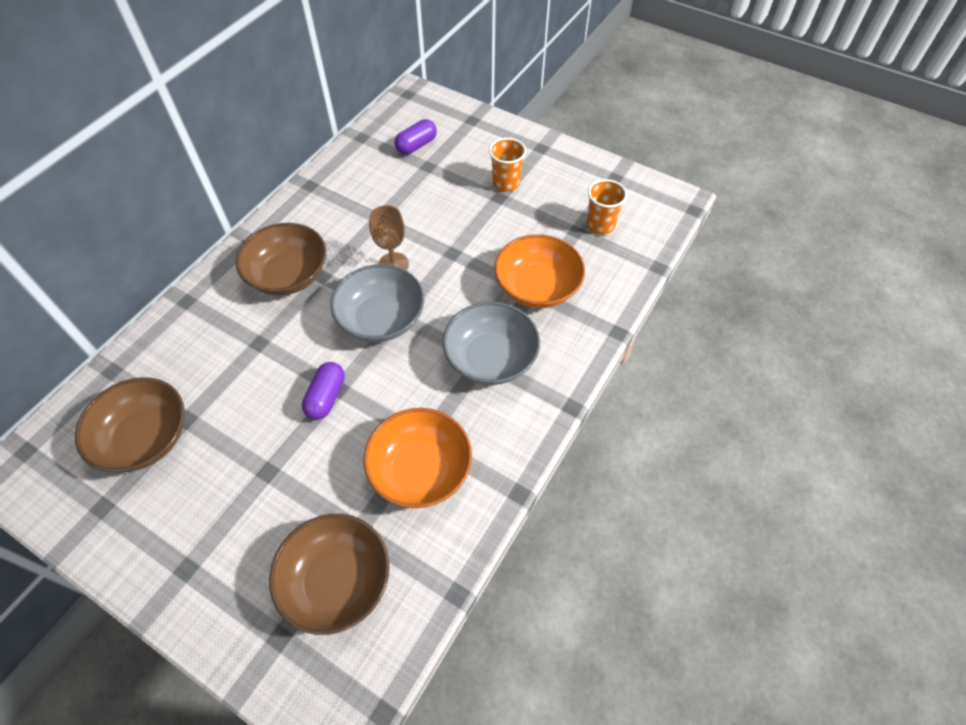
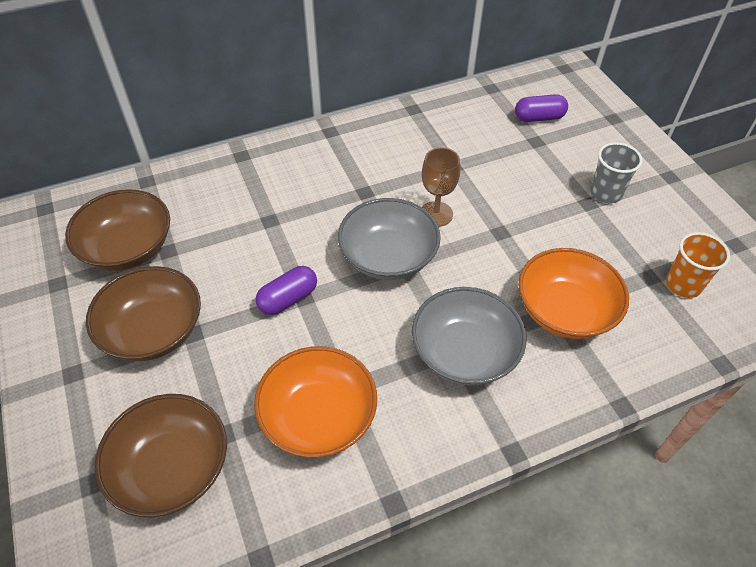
camera: 35 degrees right, 5 degrees down
(288, 275) = (337, 176): brown bowl -> brown bowl (153, 331)
(506, 183) = (606, 193): orange cup -> grey cup

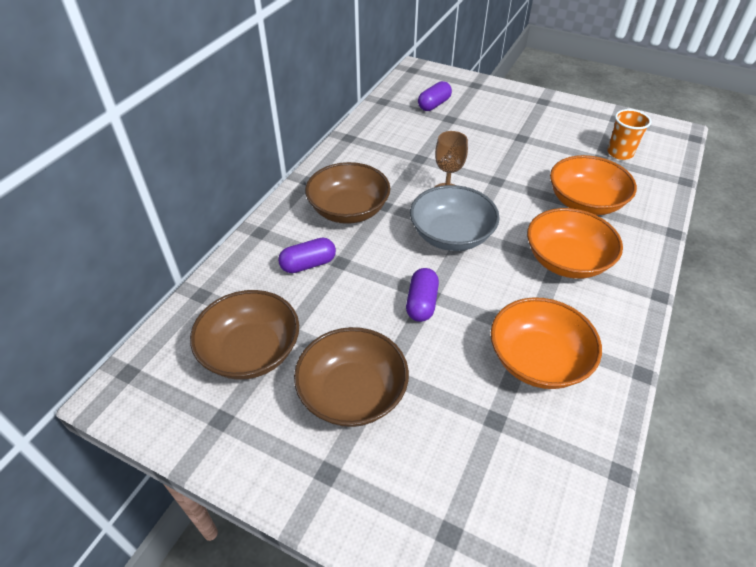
camera: 40 degrees left, 5 degrees down
(172, 468) = (491, 471): brown bowl -> brown bowl (348, 210)
(244, 206) = (308, 264): none -> purple capsule
(464, 353) = (566, 260): grey bowl -> orange bowl
(606, 193) = (523, 127): grey cup -> none

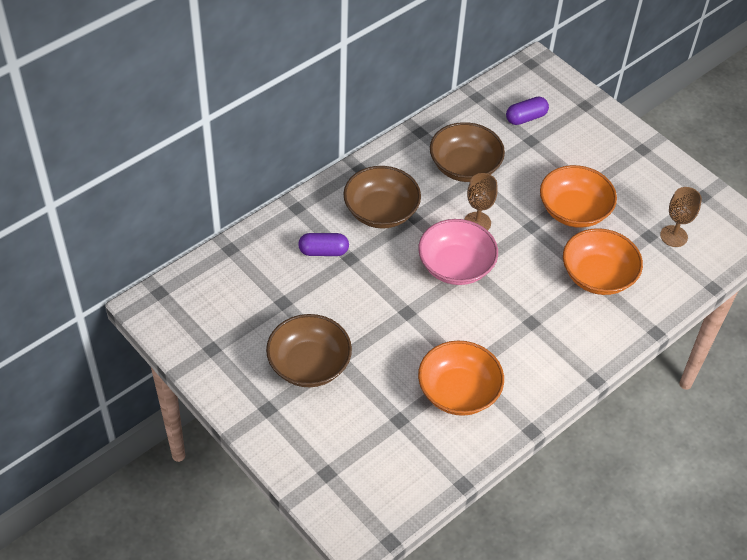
camera: 20 degrees right, 5 degrees up
(251, 351) = (250, 308): brown bowl -> brown bowl (464, 166)
(421, 303) = (396, 316): purple capsule -> none
(451, 235) = (456, 266): grey bowl -> pink bowl
(566, 260) = (539, 323): orange bowl -> orange bowl (574, 210)
(620, 153) = (673, 236): orange cup -> brown goblet

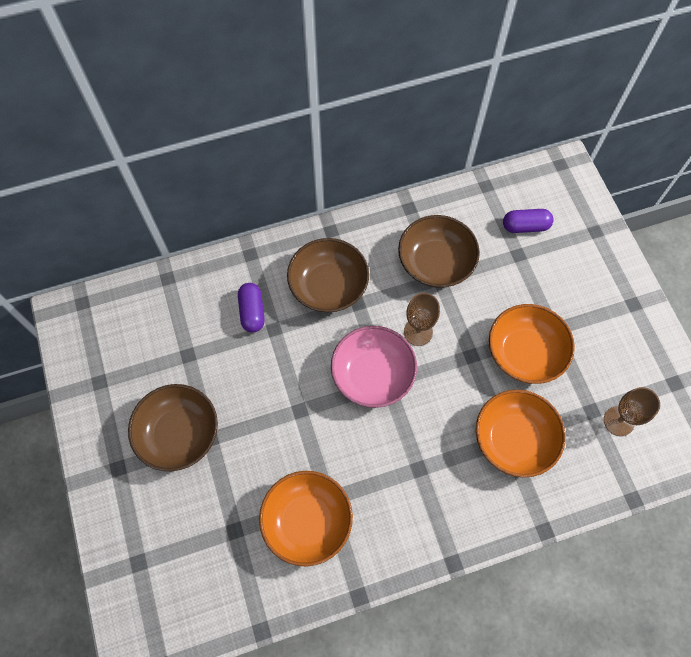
camera: 25 degrees right, 15 degrees up
(323, 251) = (252, 312): purple capsule -> purple capsule turned 60 degrees clockwise

